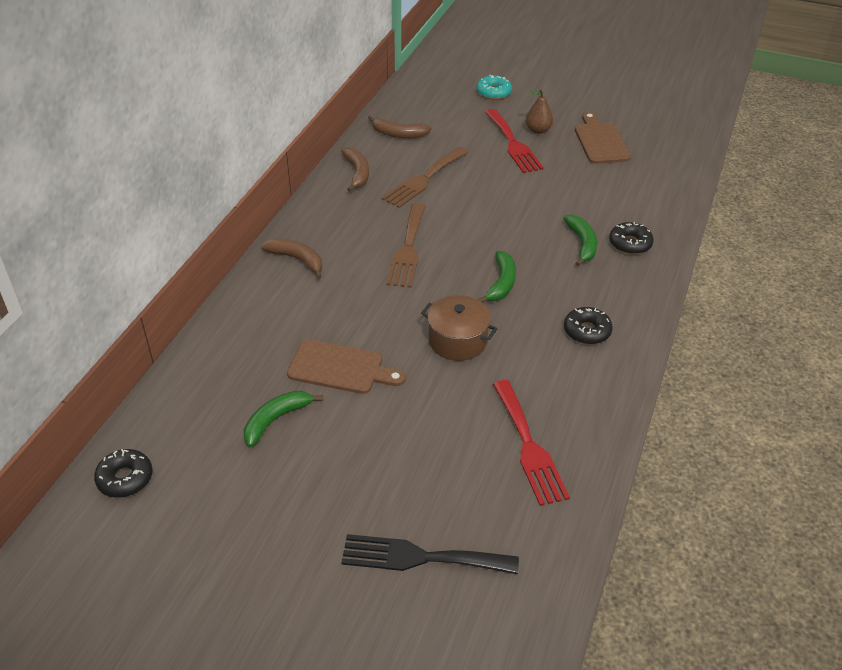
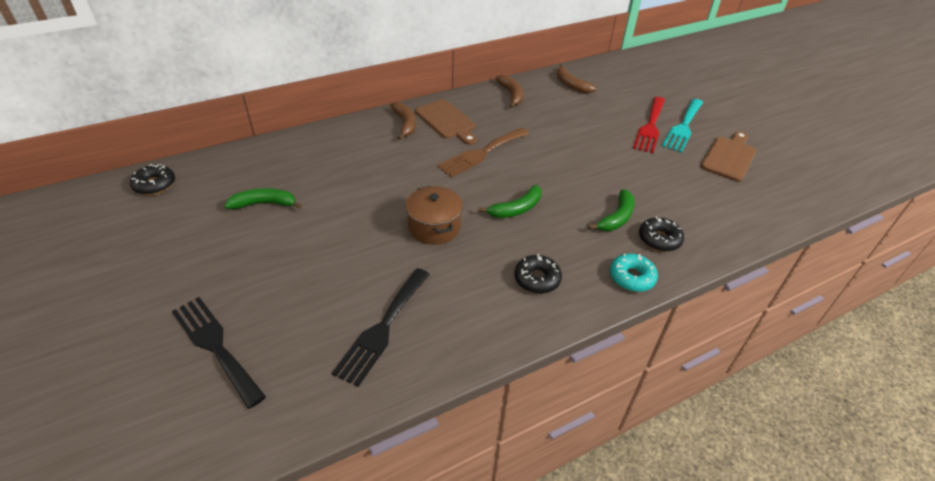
camera: 40 degrees right, 0 degrees up
(340, 368) = (340, 198): brown cutting board -> brown cutting board (447, 121)
(357, 173) = (511, 95): brown banana -> brown banana turned 45 degrees counterclockwise
(424, 179) = (551, 118): brown fork -> none
(493, 92) = (679, 89): turquoise donut -> turquoise donut (631, 277)
(528, 446) = (383, 328): red fork -> black fork
(538, 130) = (683, 127): brown pear -> turquoise fork

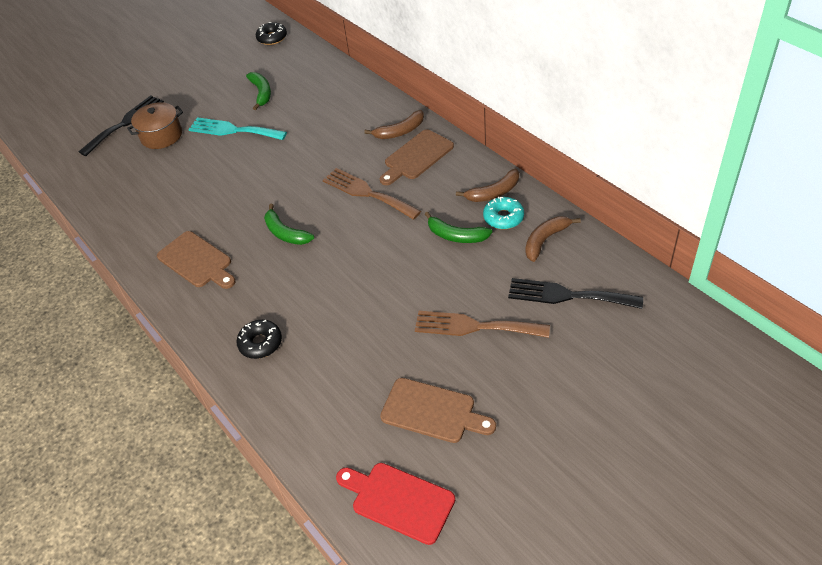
camera: 85 degrees right, 5 degrees up
(383, 328) = (142, 189): black fork -> black fork (568, 295)
(434, 227) = (251, 187): brown pot -> brown pot (161, 136)
(537, 279) = (197, 261): black donut -> brown cutting board
(616, 217) = (288, 307): green banana -> green banana (456, 236)
(631, 277) = (205, 324): turquoise donut -> turquoise donut (503, 217)
(650, 127) = (475, 326): red fork -> brown fork
(683, 127) = (488, 361): turquoise fork -> turquoise fork (233, 130)
(808, 183) = (398, 500): none -> red cutting board

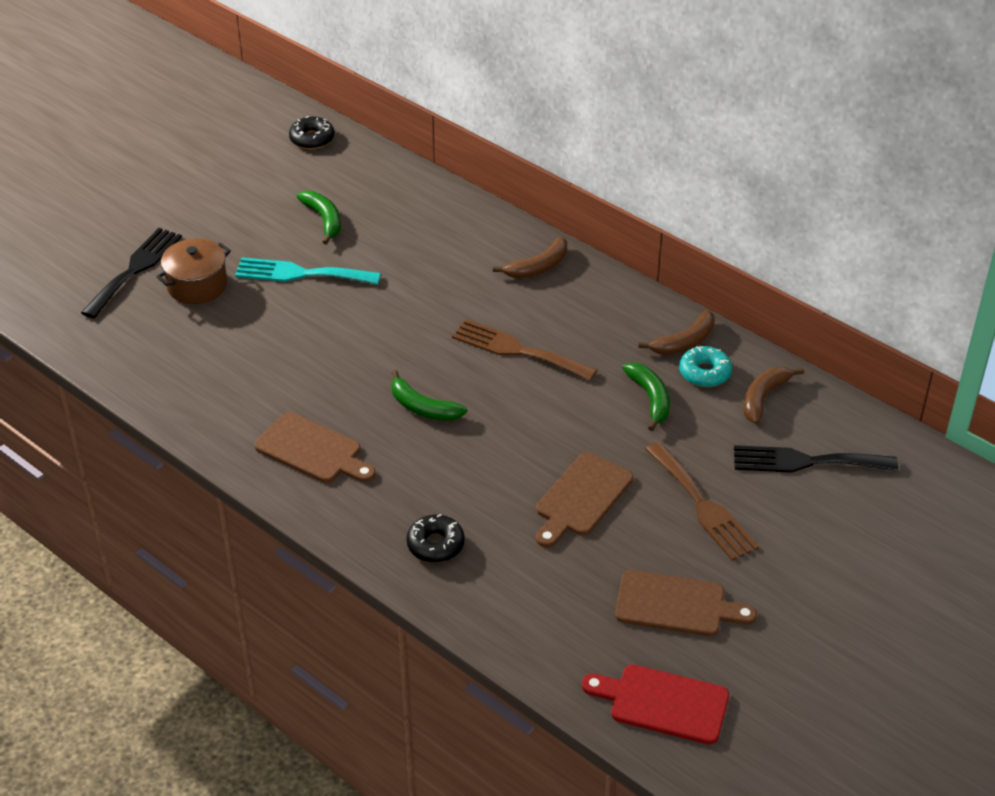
camera: 15 degrees left, 5 degrees down
(416, 157) = (570, 300): brown cutting board -> brown cutting board (581, 498)
(456, 236) = (650, 398): green banana -> green banana turned 120 degrees counterclockwise
(475, 326) = (702, 505): brown fork -> brown fork turned 120 degrees counterclockwise

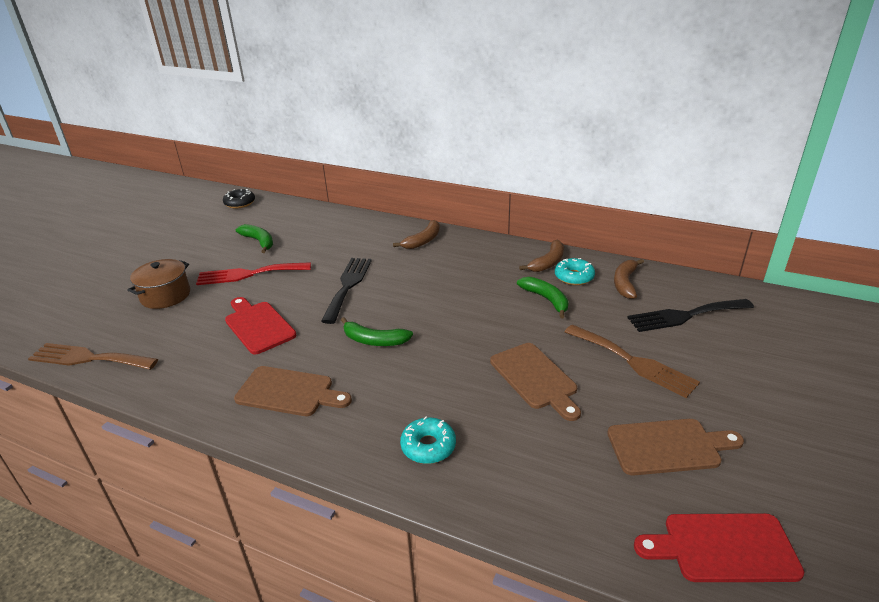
camera: 15 degrees left, 10 degrees down
(135, 269) = (112, 295): black fork -> black fork (348, 286)
(297, 355) = (258, 325): none -> red cutting board
(301, 273) = (249, 274): turquoise fork -> red fork
(435, 545) = (428, 446): black donut -> turquoise donut
(518, 350) = (432, 289): brown fork -> brown fork (89, 358)
(581, 498) = (535, 378): brown cutting board -> brown cutting board turned 45 degrees counterclockwise

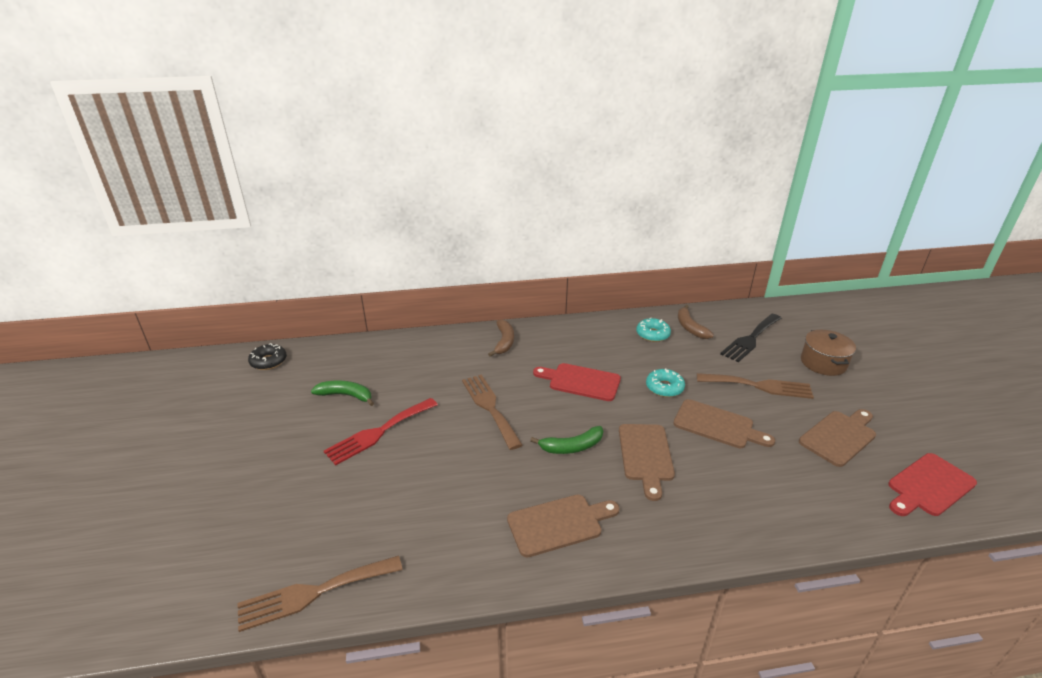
camera: 35 degrees left, 0 degrees up
(165, 296) = (314, 490): brown pot -> brown pot (823, 363)
(258, 325) = (454, 478): red cutting board -> red cutting board (581, 381)
(348, 286) = (490, 407): black fork -> brown fork
(428, 446) = (711, 512): turquoise donut -> turquoise donut (664, 387)
(429, 374) = (646, 455): none -> brown cutting board
(546, 299) = (655, 360): green banana -> none
(548, 262) = (622, 328): brown banana -> none

